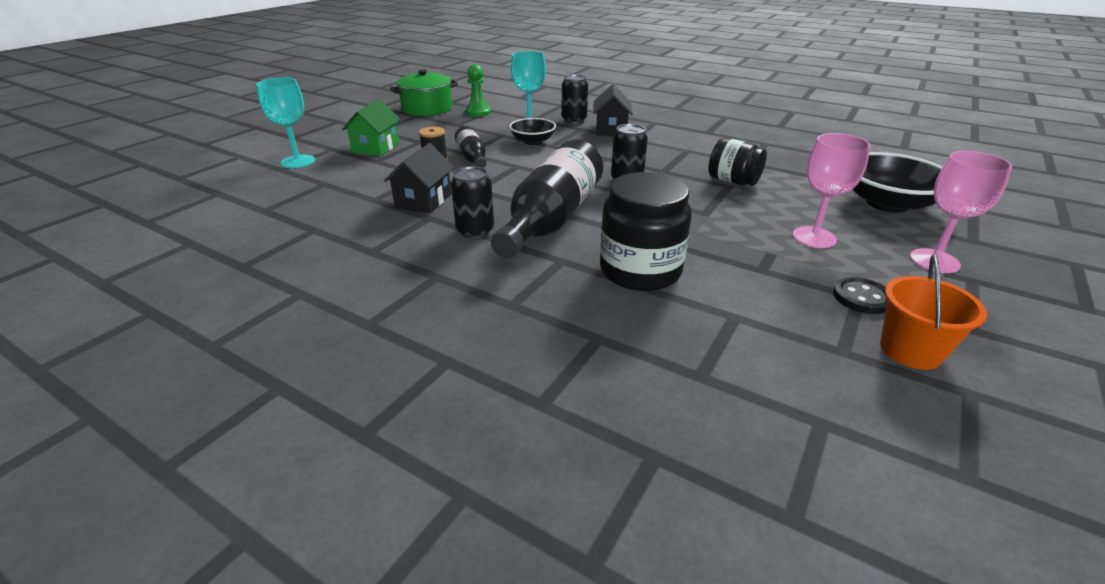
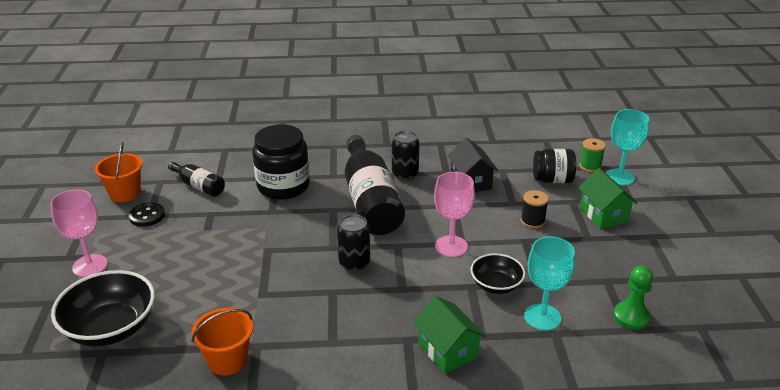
camera: 145 degrees right, 0 degrees up
(295, 175) = (590, 166): none -> green spool
(427, 108) = (692, 297): green pot -> none
(472, 158) = (510, 237): black bottle -> black bottle (198, 186)
(574, 120) = (509, 352): black can -> none
(611, 129) = (447, 350): black house -> green house
(733, 181) = (261, 303): black jar -> black jar (552, 180)
(775, 162) = (227, 360): none -> orange bucket
(814, 237) = (178, 256): pink goblet -> pink goblet (451, 246)

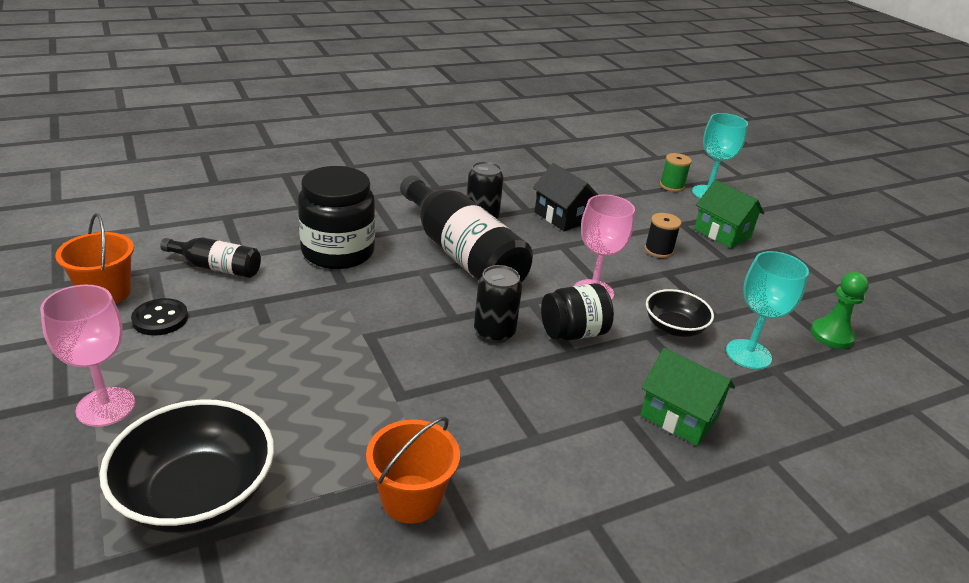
camera: 25 degrees left, 0 degrees up
(552, 180) = (645, 204): black jar -> black jar (573, 333)

